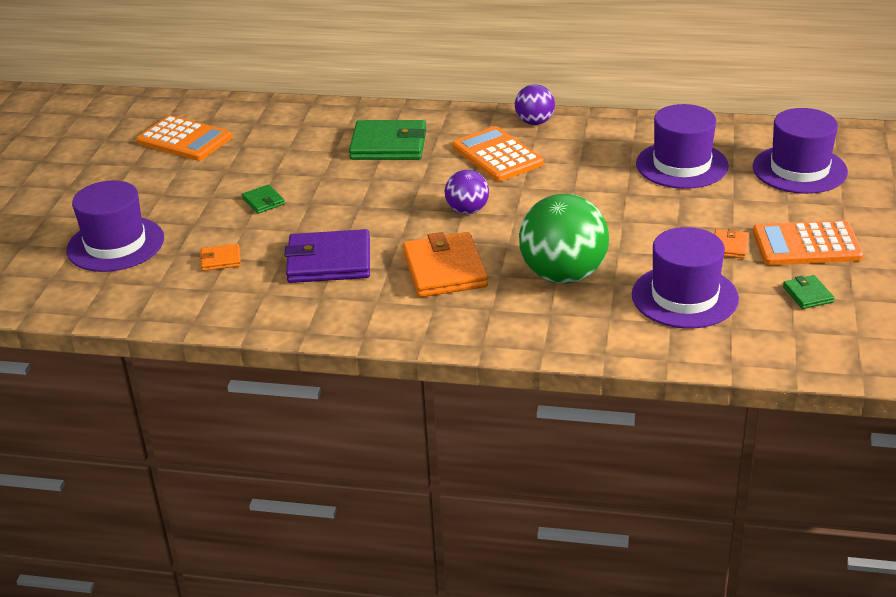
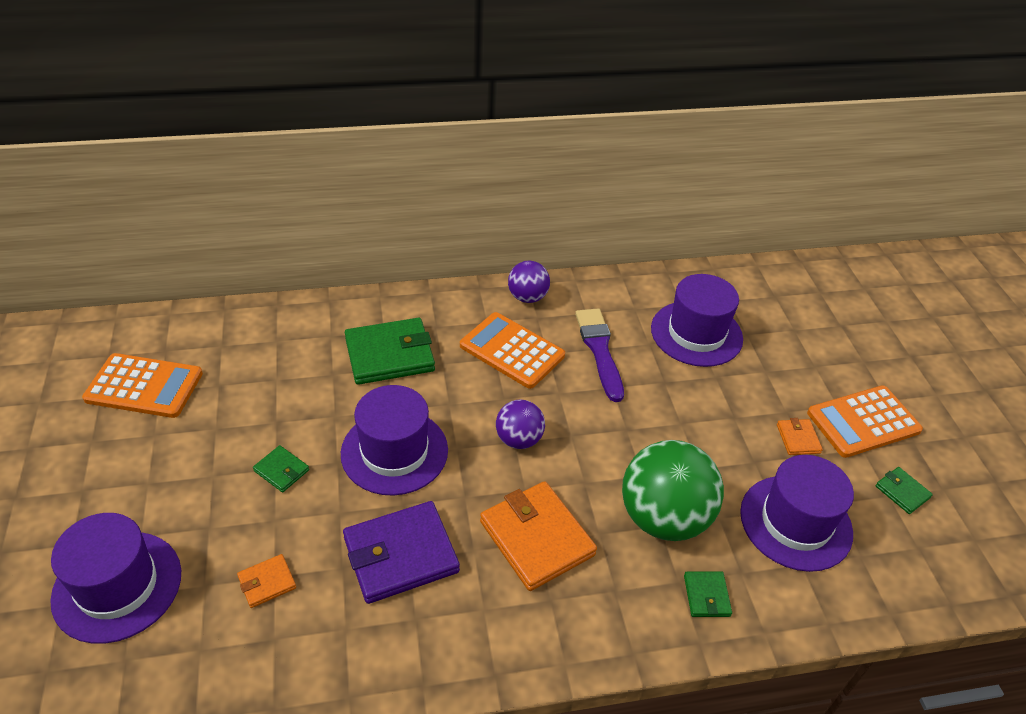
camera: 25 degrees left, 10 degrees up
(568, 325) = (706, 596): none -> green wallet
(578, 165) = (599, 350): none -> purple brush
(799, 169) = (802, 321): purple hat -> purple hat (394, 451)

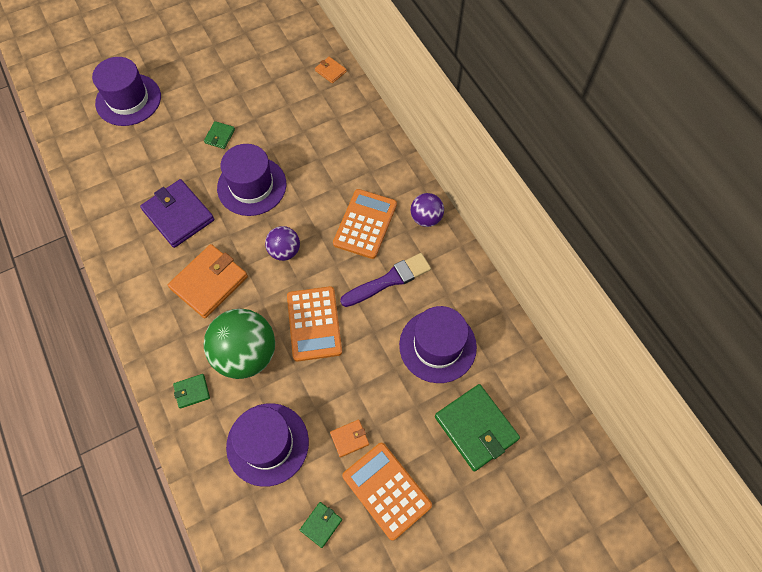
camera: 75 degrees right, 20 degrees up
(144, 386) = (259, 47): orange calculator -> orange calculator (314, 324)
(267, 582) = (145, 160): orange wallet -> orange wallet (330, 71)
(389, 355) = (332, 154): green wallet -> green wallet (476, 428)

